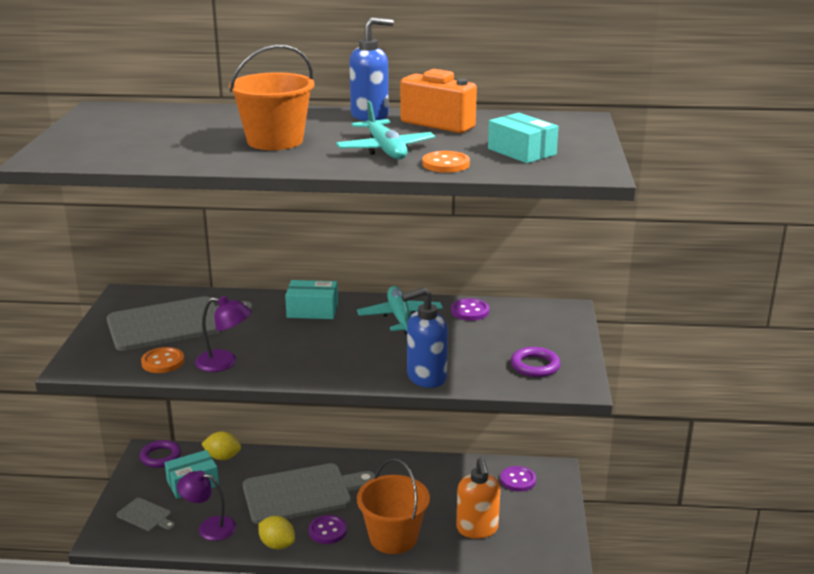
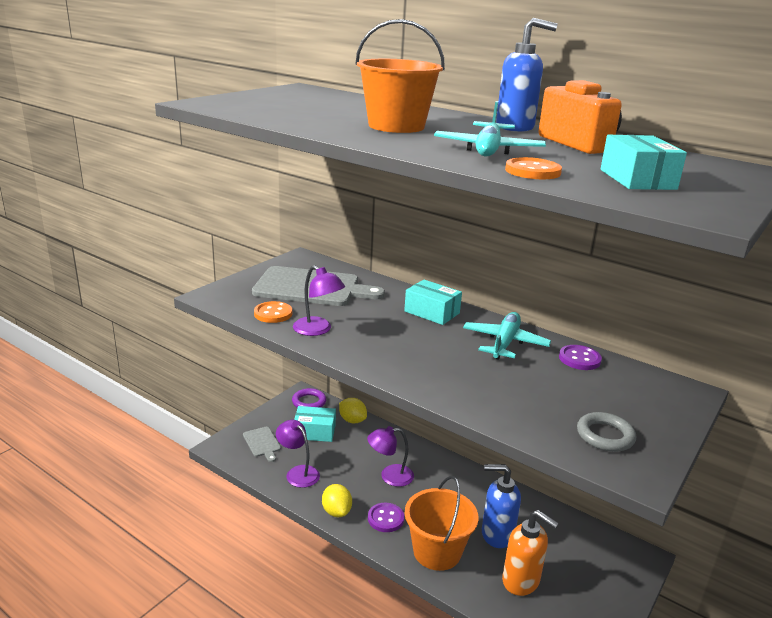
camera: 30 degrees right, 0 degrees up
(302, 493) = (390, 476): grey cutting board -> purple lamp
(426, 377) = (479, 405): blue soap dispenser -> blue soap dispenser (496, 534)
(477, 529) = (521, 581): orange soap dispenser -> orange soap dispenser turned 75 degrees counterclockwise
(518, 480) = (595, 550): purple button -> none
(535, 366) = (605, 436): purple ring -> grey ring

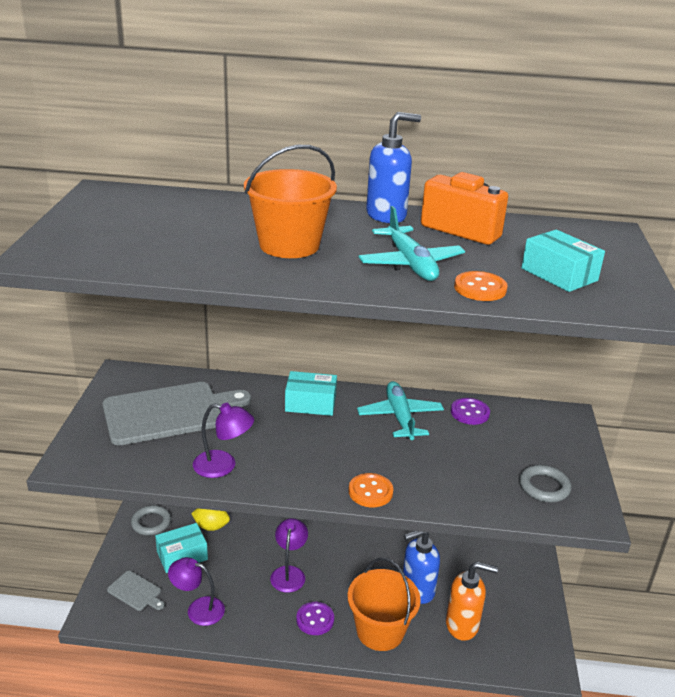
camera: 30 degrees left, 5 degrees up
(273, 314) = (159, 462): orange button -> orange button (370, 492)
(309, 402) = (151, 523): purple ring -> grey ring
(336, 511) = (265, 634): yellow lemon -> none
(390, 476) = (289, 573): purple lamp -> purple lamp turned 135 degrees clockwise

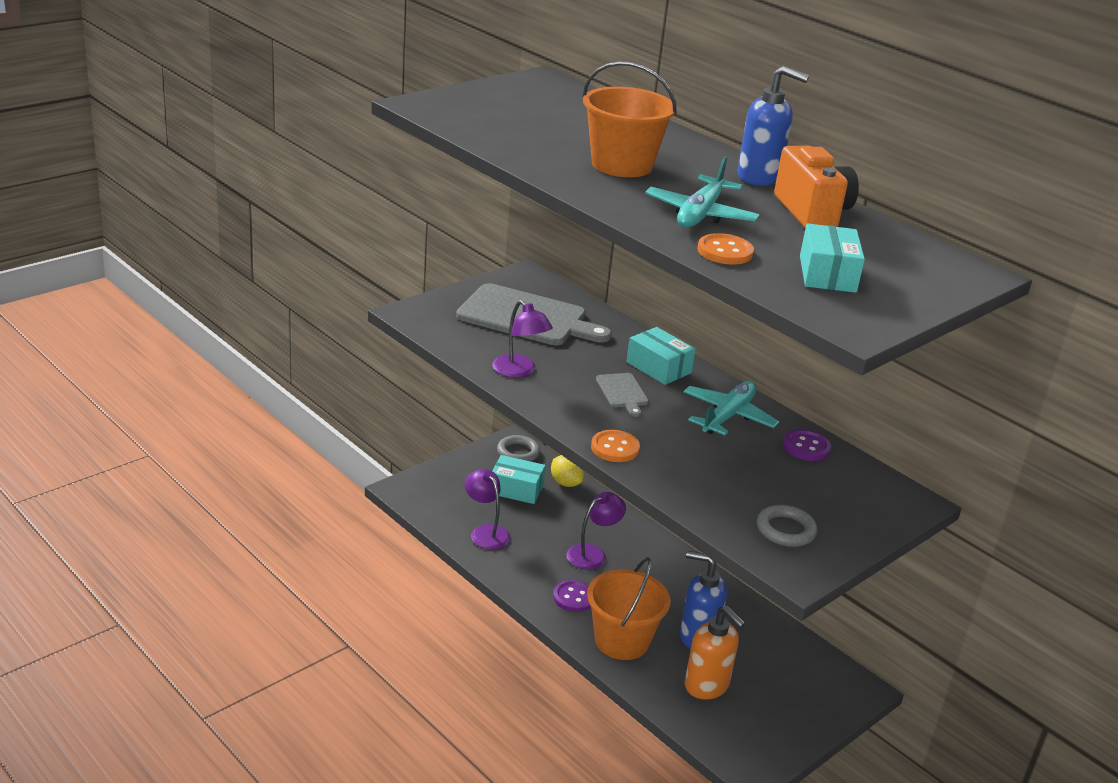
camera: 40 degrees right, 0 degrees up
(136, 592) = (451, 492): grey cutting board -> grey cutting board (622, 392)

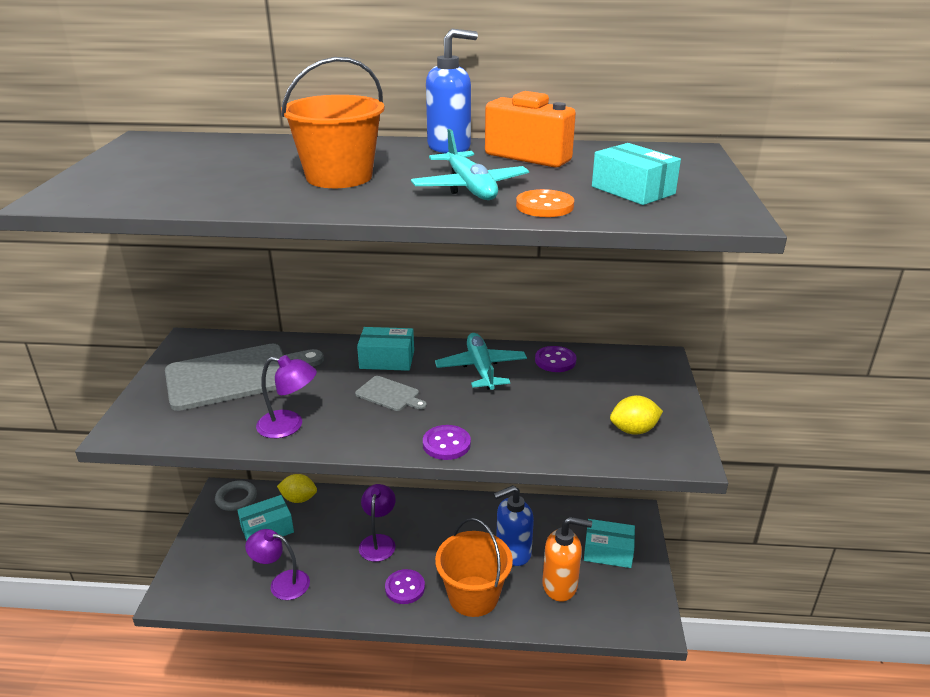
camera: 40 degrees left, 0 degrees up
(615, 448) = (446, 444): orange button -> purple button
(785, 530) = (633, 430): grey ring -> yellow lemon
(788, 695) = (608, 552): none -> turquoise box

